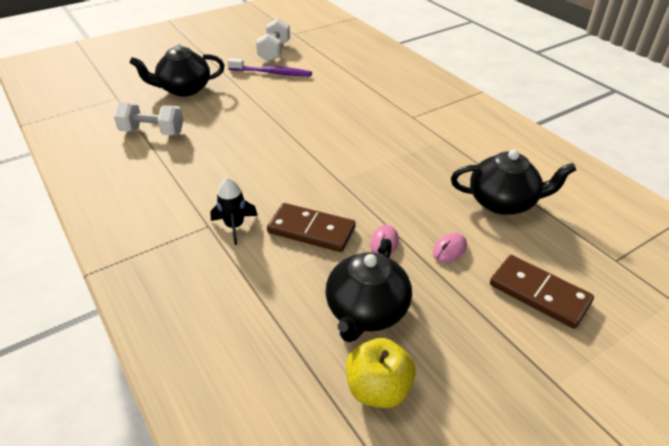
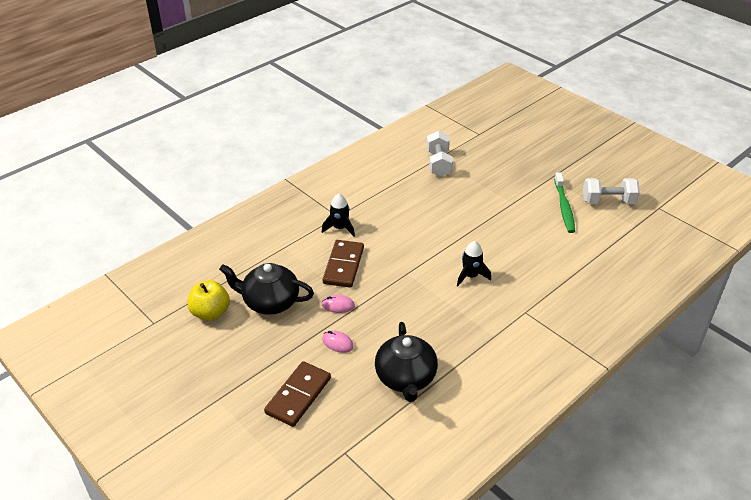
camera: 80 degrees right, 0 degrees up
(184, 89) = (508, 163): black teapot -> none
(272, 73) = (564, 207): purple toothbrush -> green toothbrush
(355, 139) = (470, 276): none -> black rocket

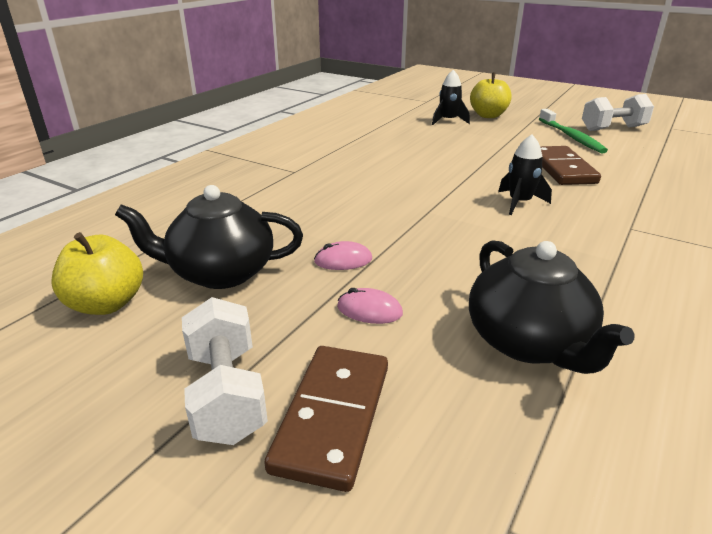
camera: 15 degrees left, 10 degrees down
(340, 228) = (303, 181): black rocket -> black rocket (448, 121)
(343, 266) = (328, 215): brown domino -> brown domino (562, 169)
(438, 164) = (398, 122): white dumbbell -> white dumbbell (226, 394)
(517, 165) = (488, 115): none -> yellow apple

